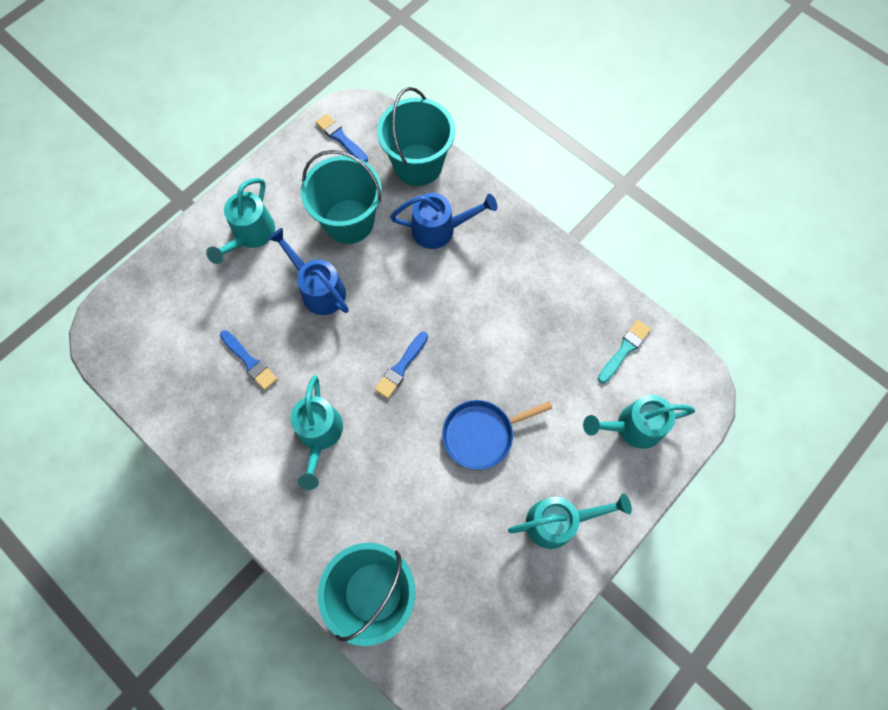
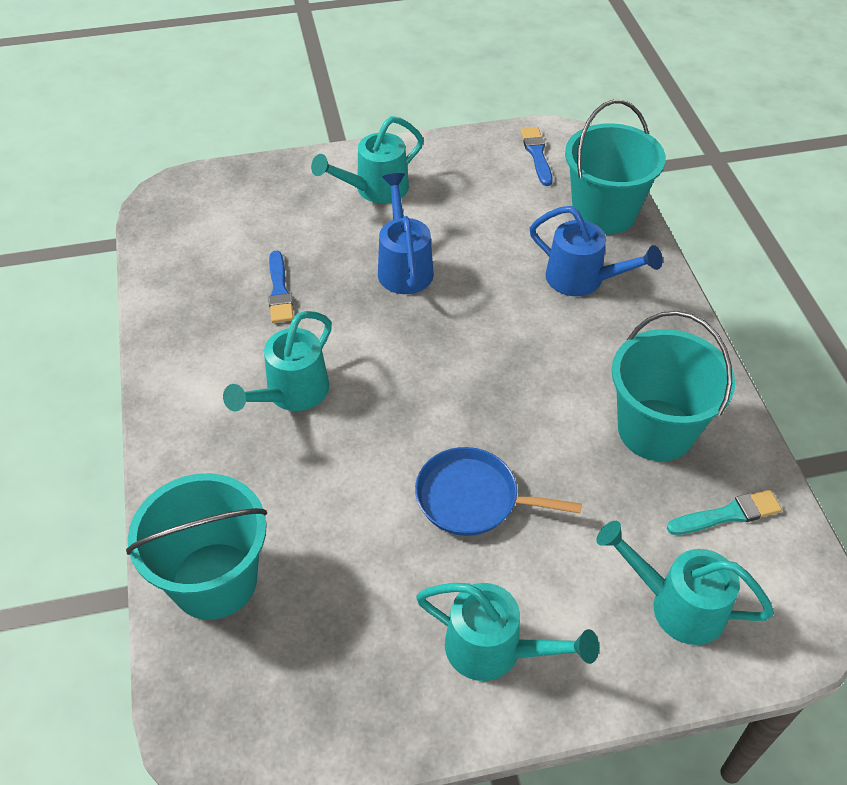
camera: 35 degrees right, 20 degrees down
(349, 221) = (486, 225): turquoise bucket -> turquoise bucket (655, 430)
(401, 367) = (433, 381): blue brush -> none

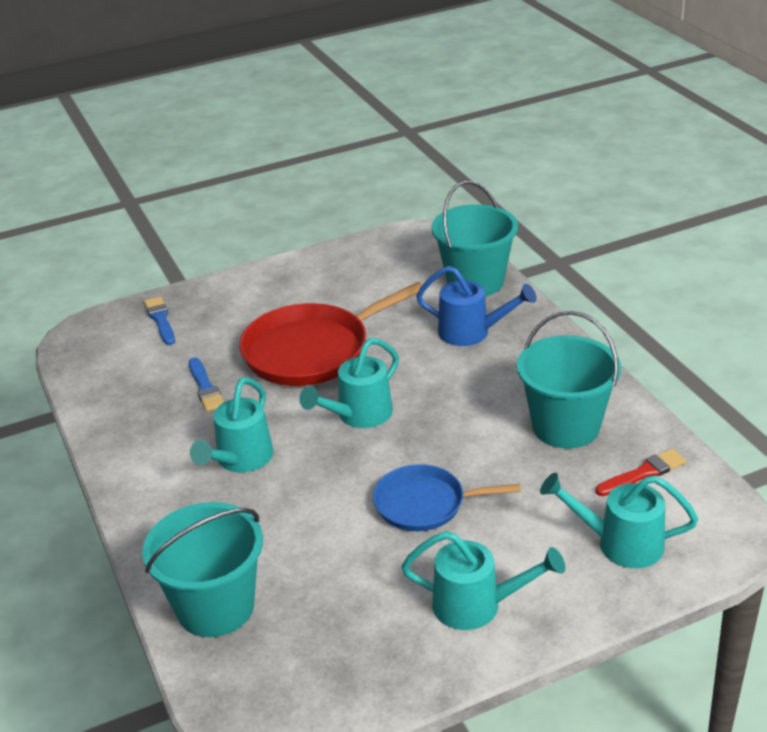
camera: 10 degrees left, 15 degrees down
(375, 189) = (268, 299): turquoise watering can -> turquoise watering can (359, 415)
(404, 267) = (312, 350): blue watering can -> red pan
(537, 154) = (404, 250): blue brush -> blue brush (160, 320)
(728, 514) = (643, 473): turquoise brush -> red brush

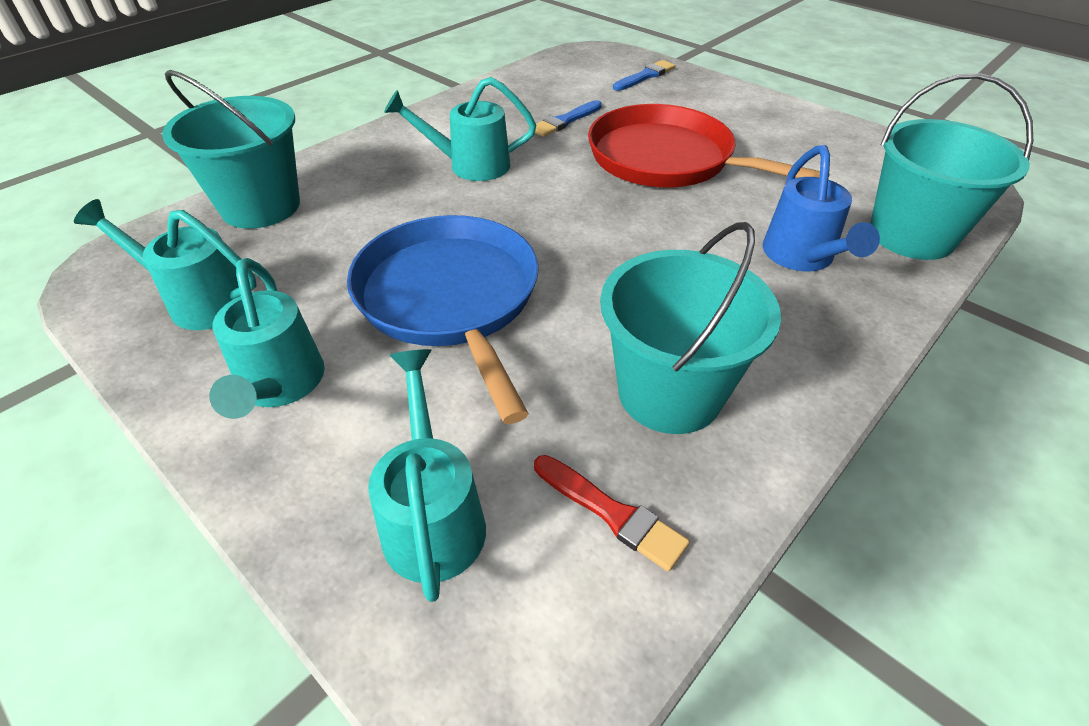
camera: 65 degrees right, 10 degrees up
(359, 415) = (580, 214): turquoise watering can -> turquoise watering can (200, 301)
(425, 504) = (450, 299): blue pan -> blue pan, size x1.65

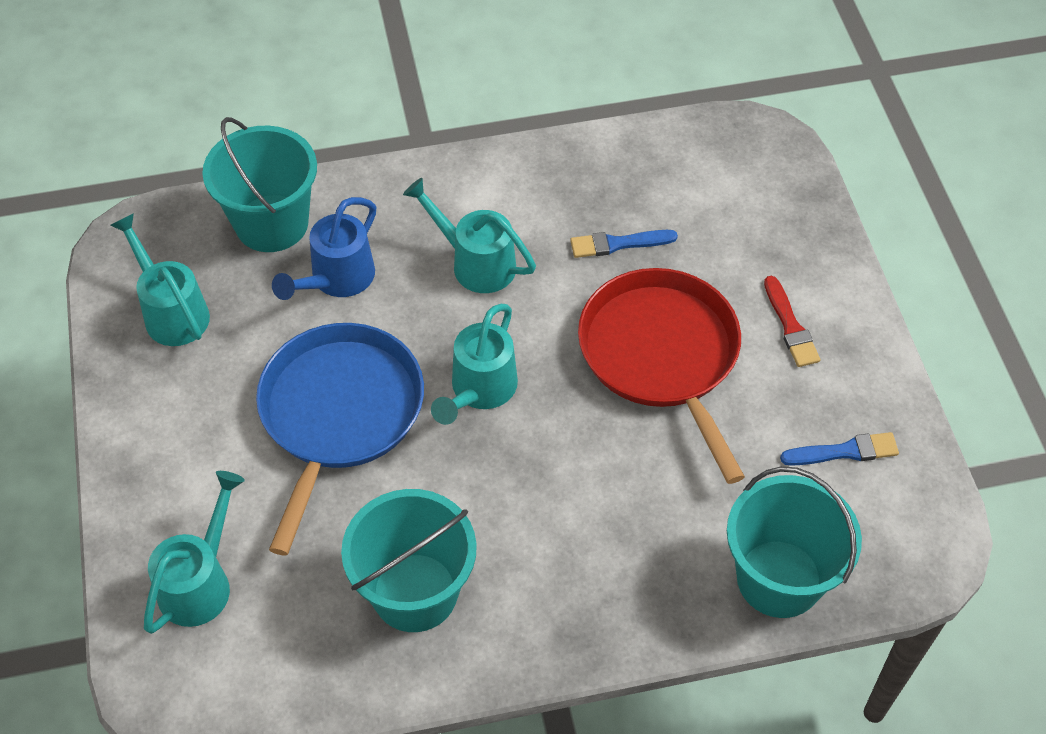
camera: 35 degrees right, 10 degrees up
(280, 385) = (177, 426): turquoise watering can -> turquoise watering can (479, 390)
(611, 513) = (299, 648): red brush -> red brush (790, 326)
(645, 76) = (775, 212): blue brush -> blue brush (844, 451)
(801, 257) = (650, 540): blue watering can -> blue watering can (337, 279)

